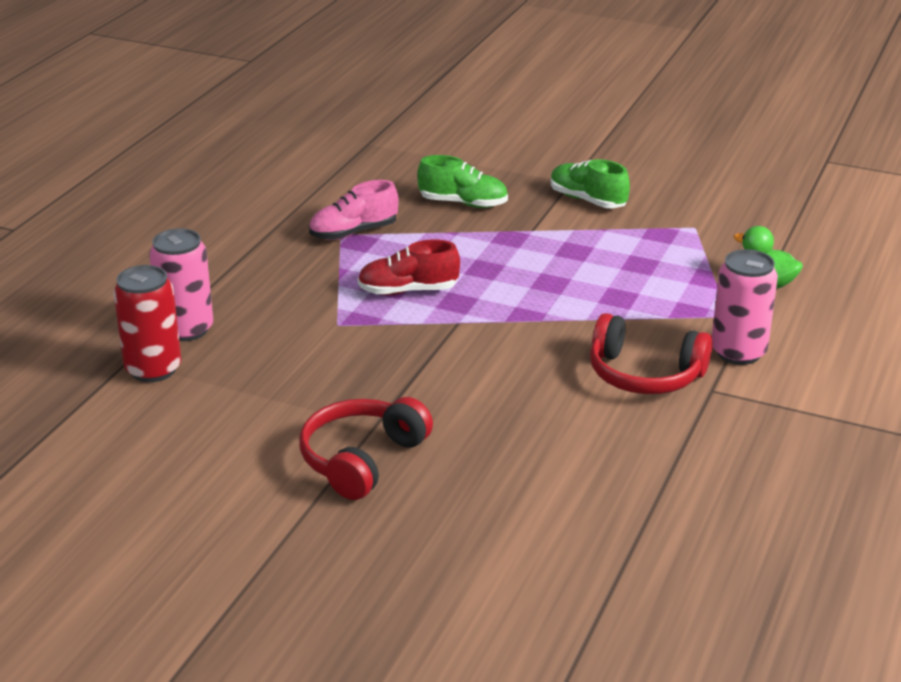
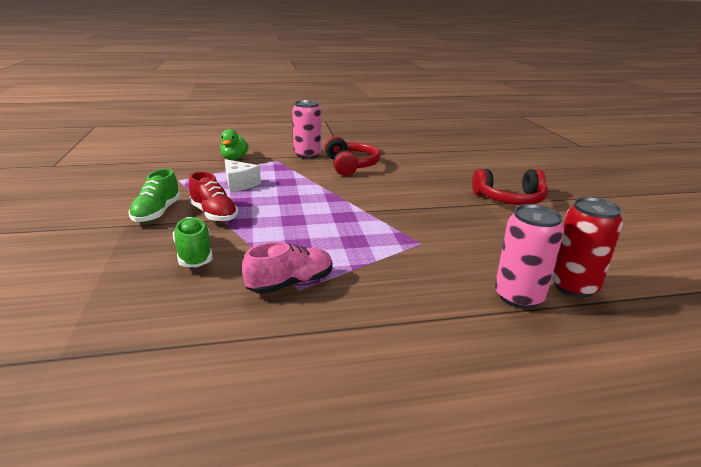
camera: 125 degrees left, 5 degrees down
(353, 233) = (290, 284): pink shoe -> pink shoe turned 60 degrees counterclockwise
(408, 291) = (351, 234): red shoe -> red shoe (214, 214)
(639, 263) = (239, 184): none -> white cheese

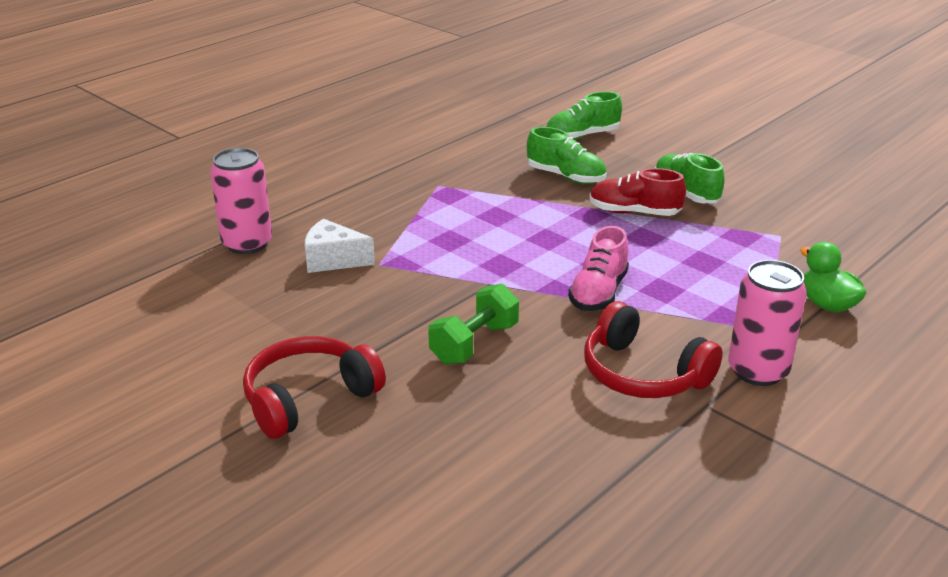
camera: 145 degrees right, 5 degrees up
(89, 287) = (582, 136): none -> green shoe
(239, 184) = (703, 260): white cheese -> white cheese (333, 260)
(290, 284) = (450, 186): pink shoe -> pink shoe (598, 293)
(408, 192) = (474, 343): none -> green dumbbell
(573, 286) = (193, 273): red can -> none

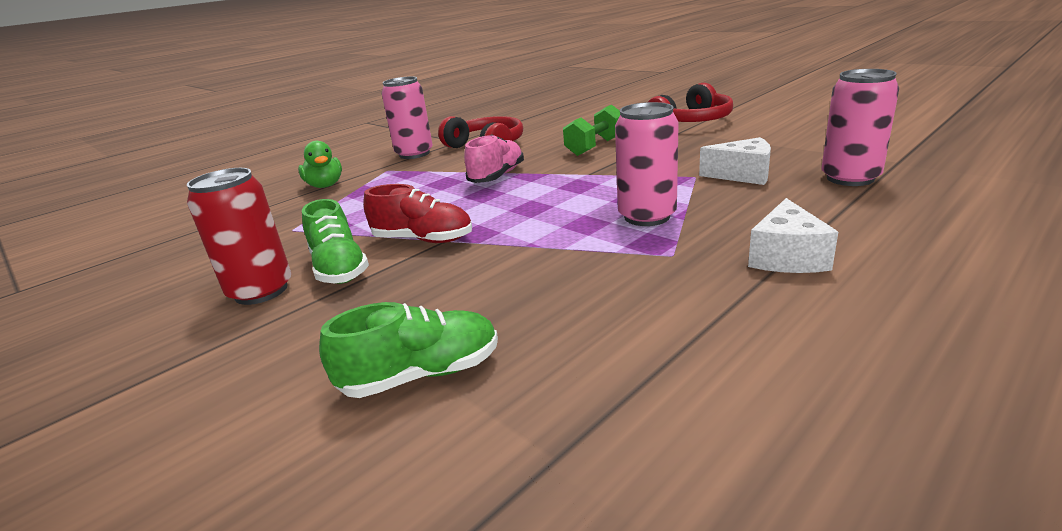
camera: 175 degrees left, 5 degrees down
(367, 178) = (786, 257): none -> white cheese
(444, 218) = (647, 216): none -> pink can
(566, 177) = (486, 281): green shoe -> none
(730, 180) = (261, 291): none -> red can

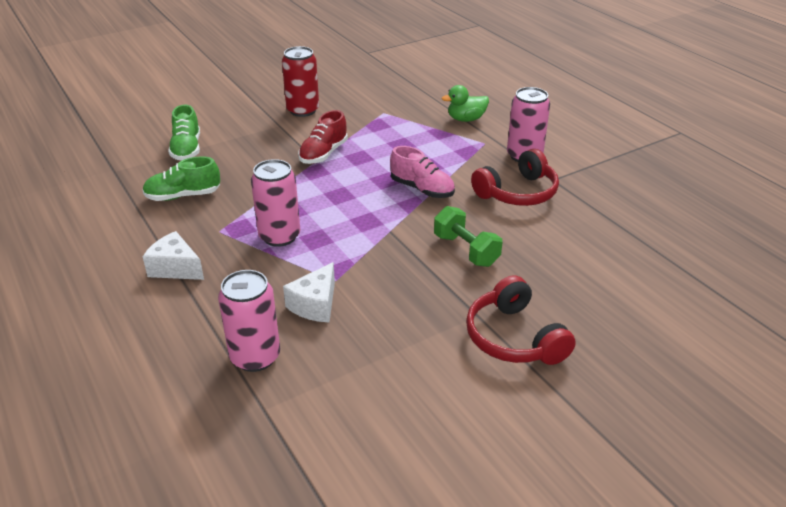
camera: 100 degrees right, 10 degrees up
(339, 269) = (308, 129): green shoe -> green shoe (183, 196)

